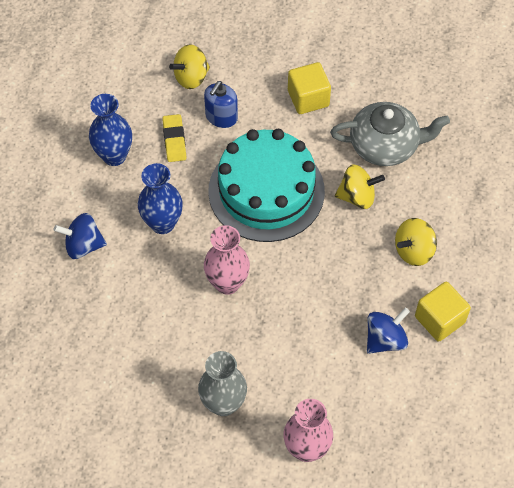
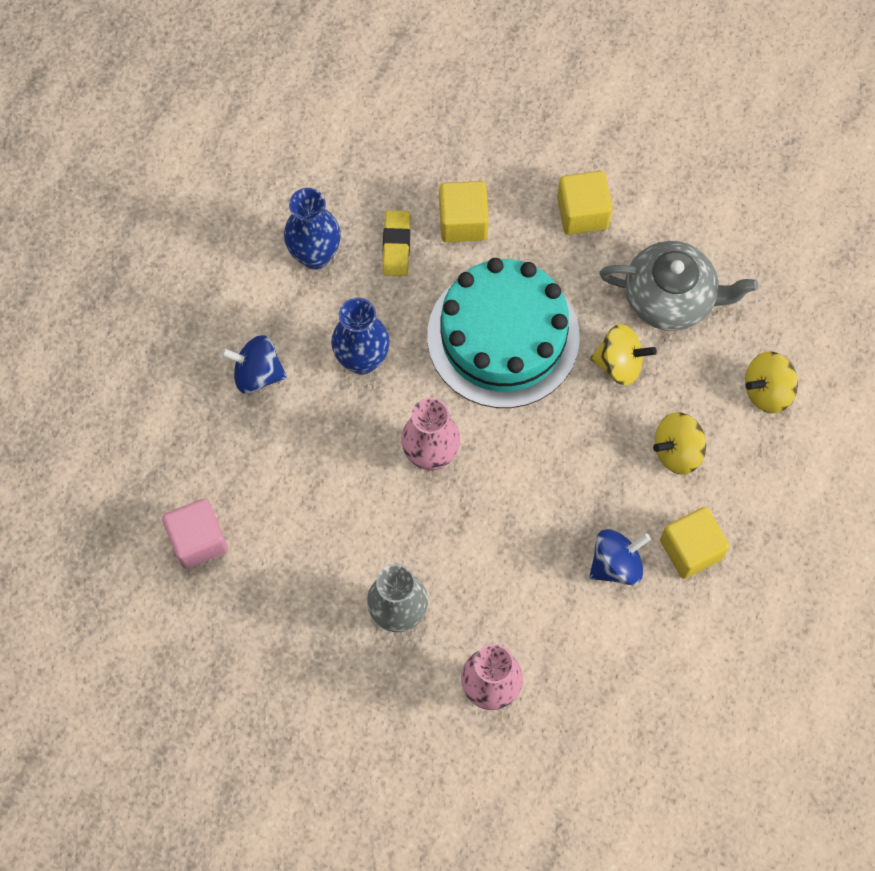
camera: 10 degrees right, 10 degrees up
(56, 375) = (198, 540): none -> pink cube
(191, 77) = (433, 158): yellow spinning top -> yellow spinning top (767, 391)
(221, 117) = (463, 222): blue soap dispenser -> yellow cube

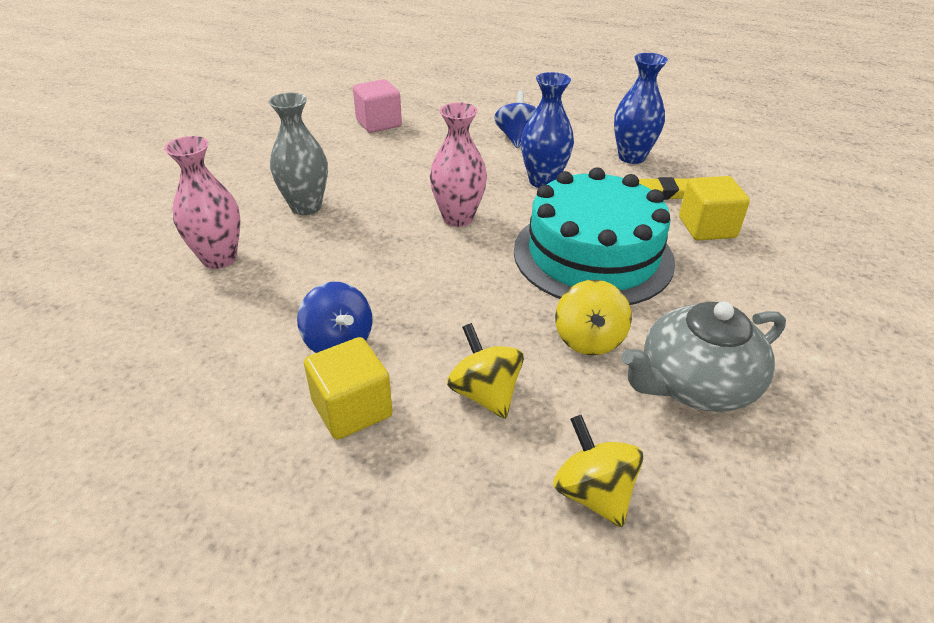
camera: 85 degrees right, 30 degrees down
(582, 213) = (766, 305): yellow cube -> none
(671, 297) = (695, 384): grey teapot -> grey teapot turned 60 degrees clockwise

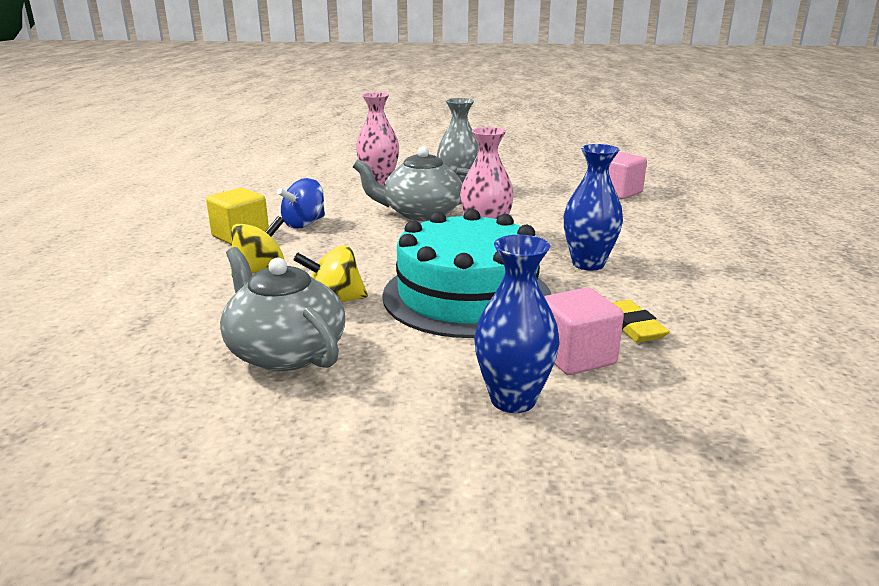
camera: 75 degrees right, 15 degrees down
(359, 244) = (421, 213): none -> grey teapot
(517, 138) = (666, 245): blue spinning top -> none
(593, 493) = (160, 314): yellow spinning top -> none
(631, 157) = (704, 305): blue vase -> blue vase (513, 399)
(707, 227) = (576, 357): yellow cube -> pink cube

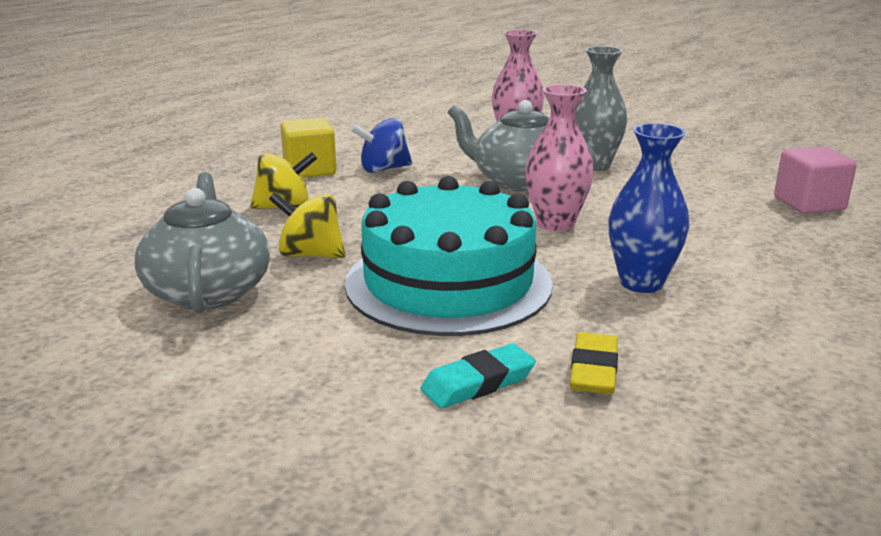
camera: 30 degrees right, 0 degrees up
(513, 399) = (349, 405): blue vase -> none
(576, 357) = (478, 383): pink cube -> turquoise eraser

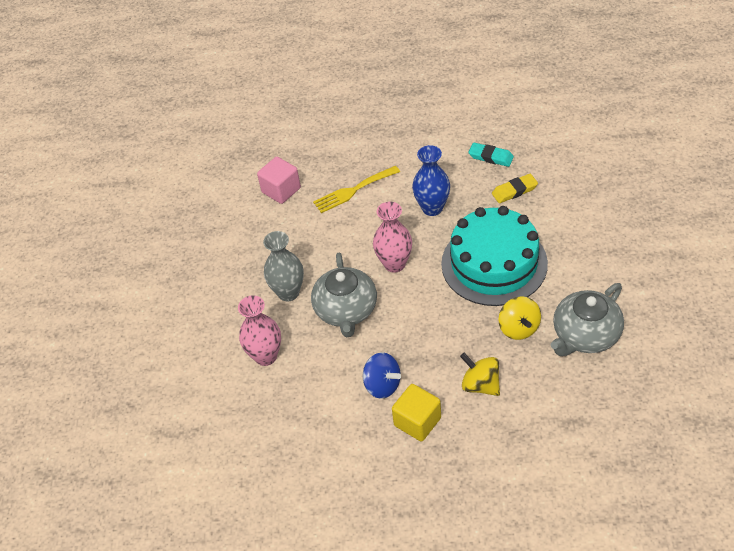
camera: 120 degrees left, 25 degrees up
(478, 383) = (553, 213): turquoise eraser -> turquoise eraser (491, 157)
(757, 243) = (353, 190): none -> yellow fork

